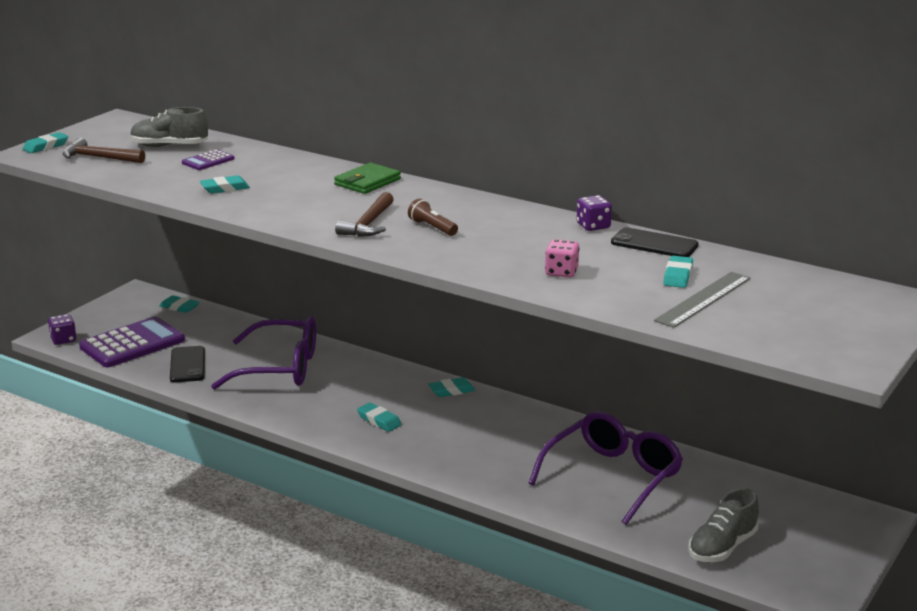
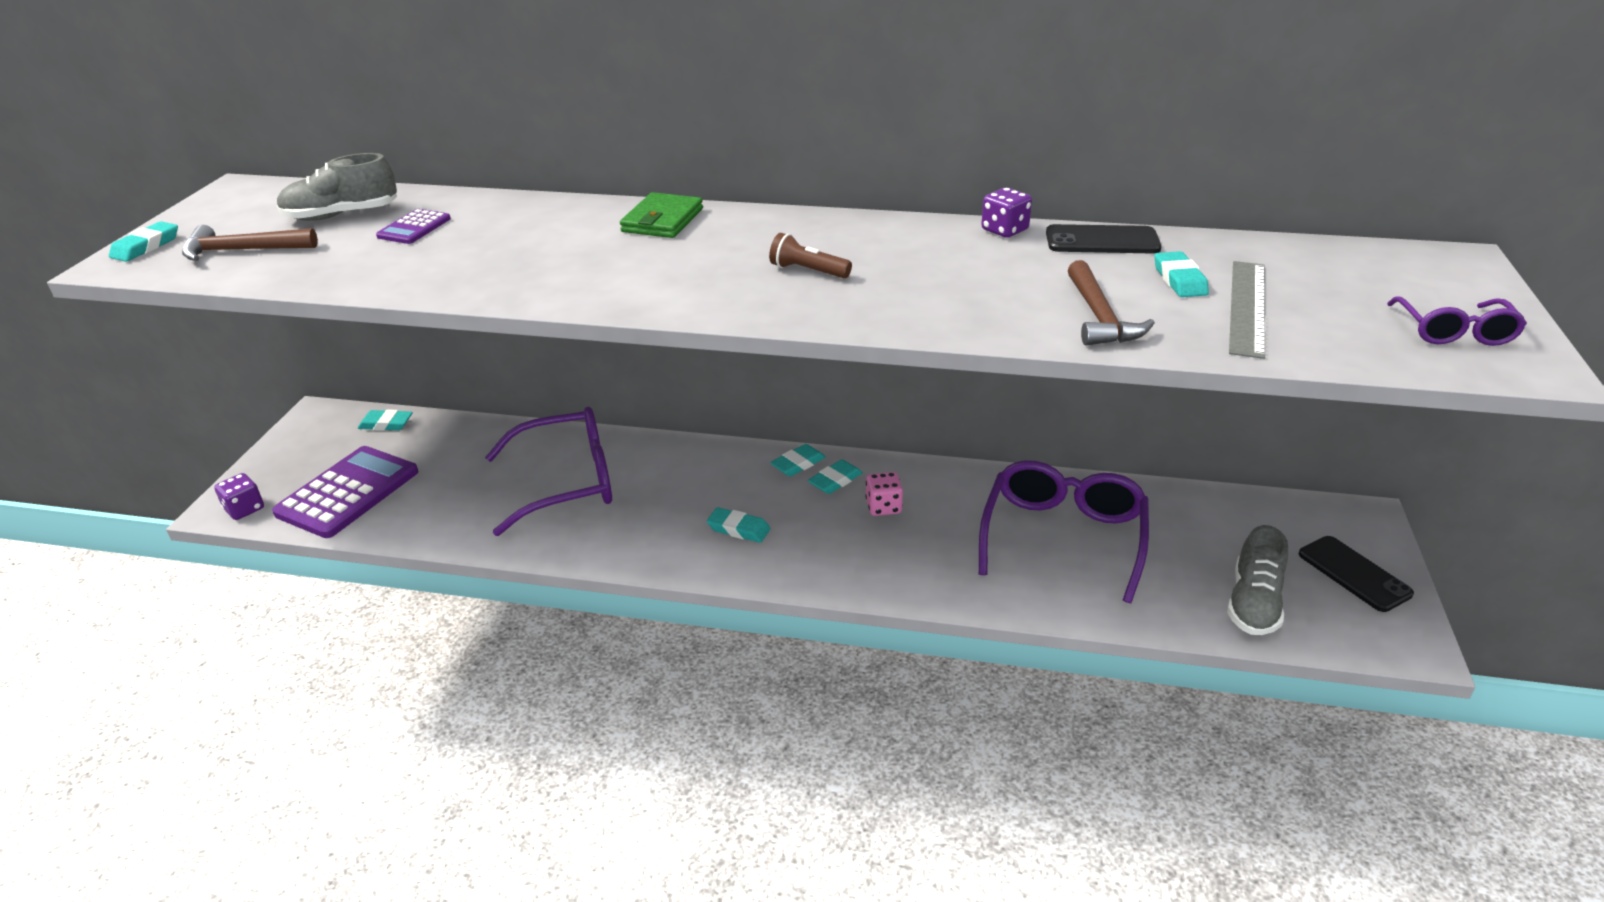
camera: 20 degrees left, 10 degrees up
(187, 365) = (441, 507): black phone -> black phone (1354, 574)
(225, 188) = (468, 265): turquoise eraser -> turquoise eraser (835, 480)
(368, 224) = (717, 282): brown hammer -> brown hammer (1099, 317)
(561, 272) = (1037, 304): pink dice -> pink dice (883, 507)
(830, 338) = (1453, 331): none -> purple glasses

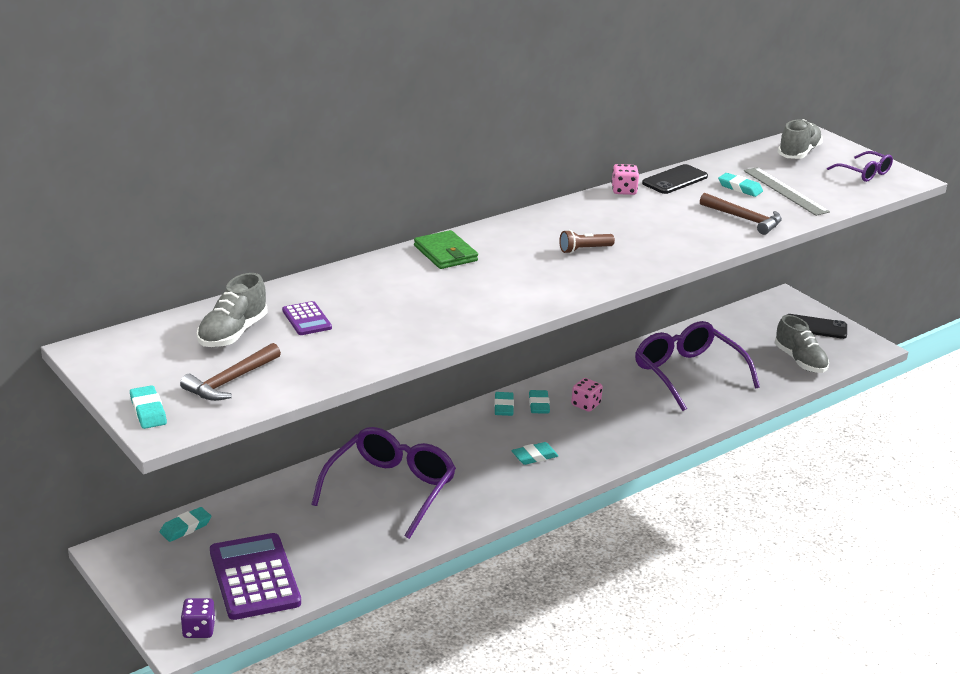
camera: 50 degrees left, 5 degrees down
(1004, 230) = (624, 190): purple dice -> pink dice
(1381, 270) = (798, 153): none -> grey shoe

